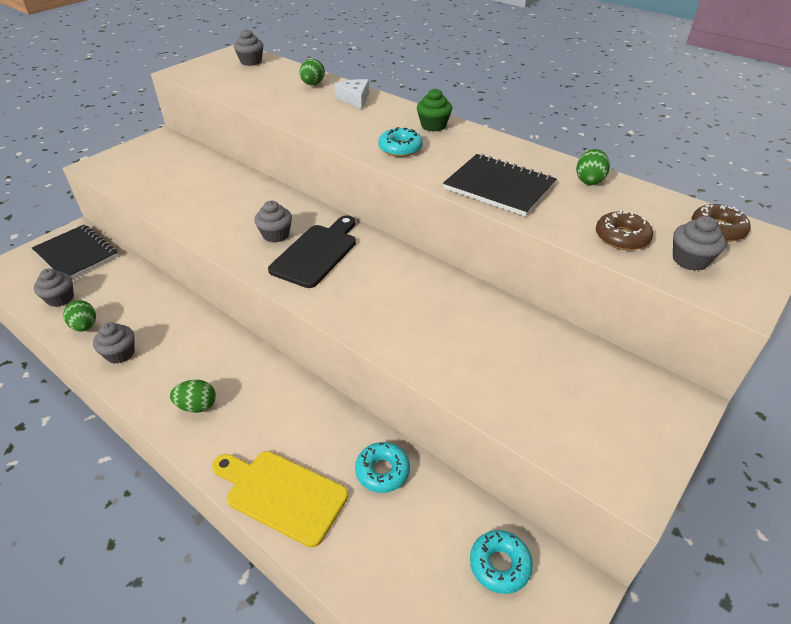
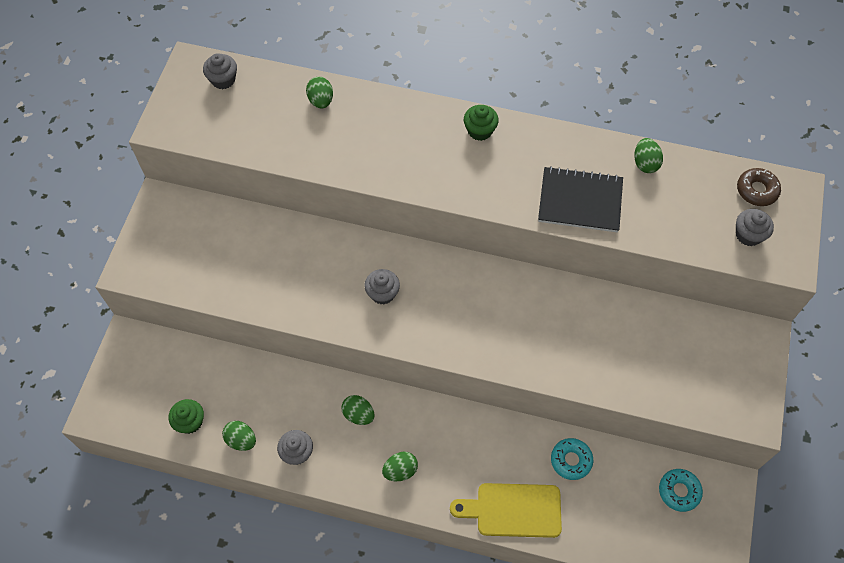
camera: 25 degrees left, 20 degrees up
(60, 298) = (190, 422): grey cupcake -> green cupcake
(76, 254) = (156, 365): black notebook -> none
(200, 345) = (358, 414): none -> green egg
(317, 253) = (432, 300): black cutting board -> none
(354, 99) = (380, 112): white cheese -> none
(400, 148) = (470, 178): turquoise donut -> none
(621, 237) = (695, 228): brown donut -> none

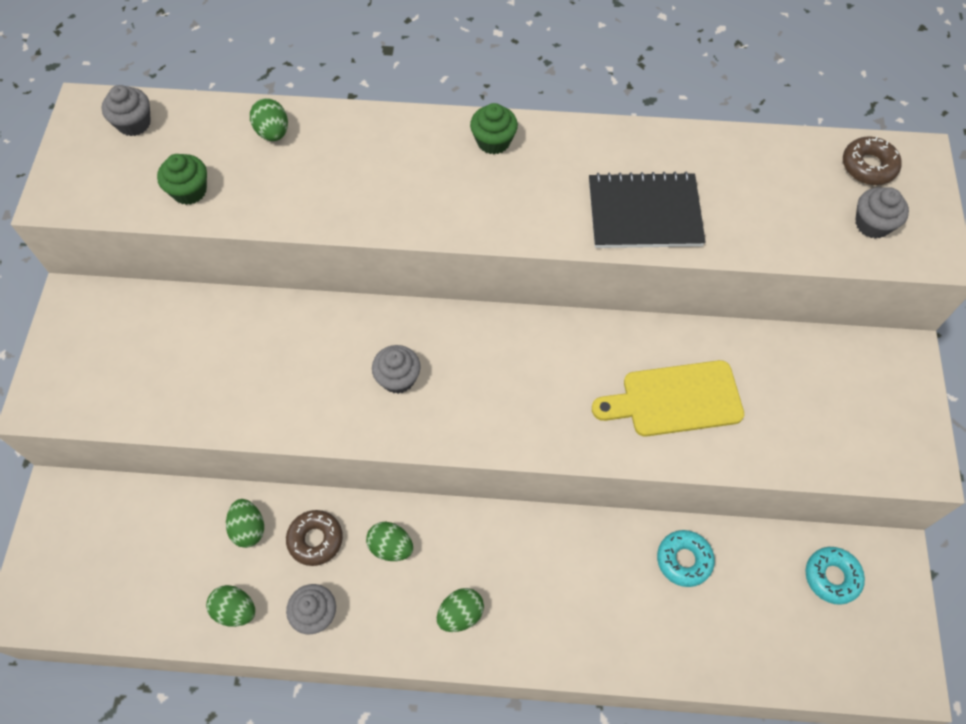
camera: 10 degrees left, 0 degrees up
(190, 422) = (160, 597): green cupcake -> green cupcake (189, 191)
(305, 400) = (315, 540): none -> brown donut
(513, 510) = (621, 642): yellow cutting board -> yellow cutting board (675, 399)
(645, 163) = (718, 152): green egg -> green egg (248, 528)

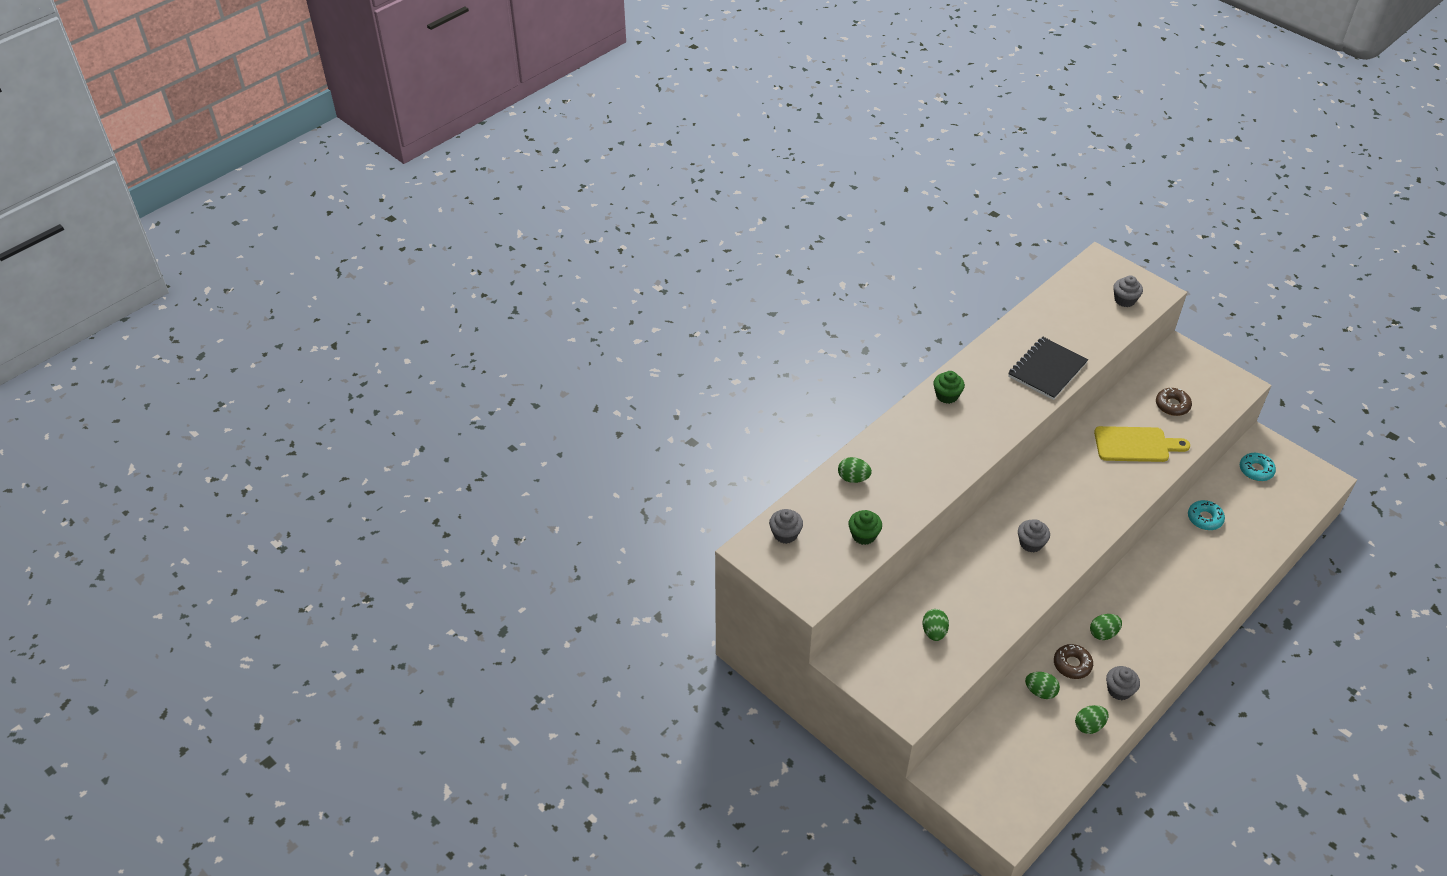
camera: 50 degrees left, 15 degrees down
(460, 614) = (1167, 627): green egg -> green egg (934, 632)
(675, 399) = (1136, 445): yellow cutting board -> yellow cutting board turned 120 degrees counterclockwise
(868, 166) = (1090, 278): brown donut -> brown donut (1172, 405)

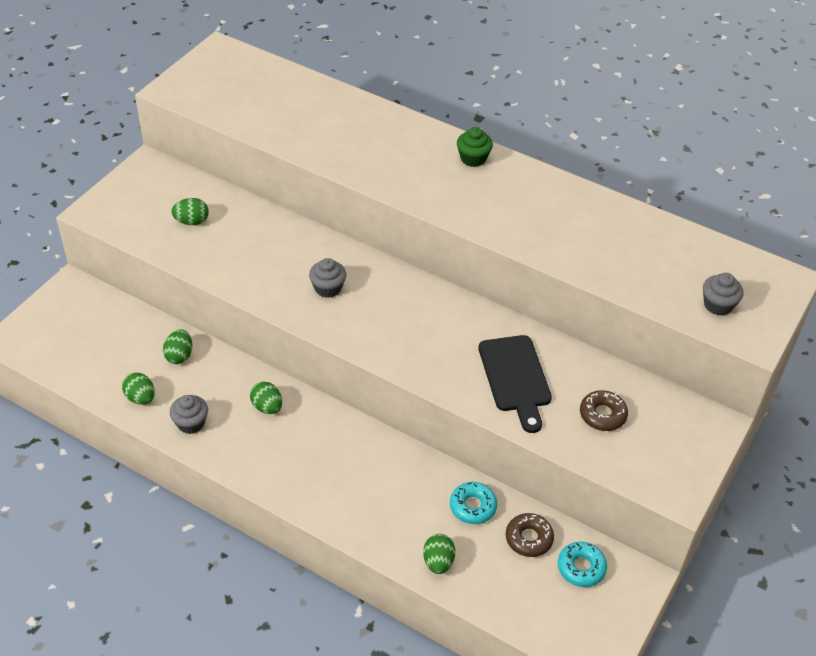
camera: 75 degrees right, 0 degrees up
(785, 534) = (244, 67): grey cupcake -> none
(853, 478) = (328, 102): green egg -> green egg (438, 562)
(864, 535) = (253, 115): green cupcake -> none
(1047, 370) = (550, 236): black notebook -> none
(1072, 664) = (219, 381): brown donut -> brown donut (529, 539)
(1136, 445) = (515, 378): yellow cutting board -> black cutting board

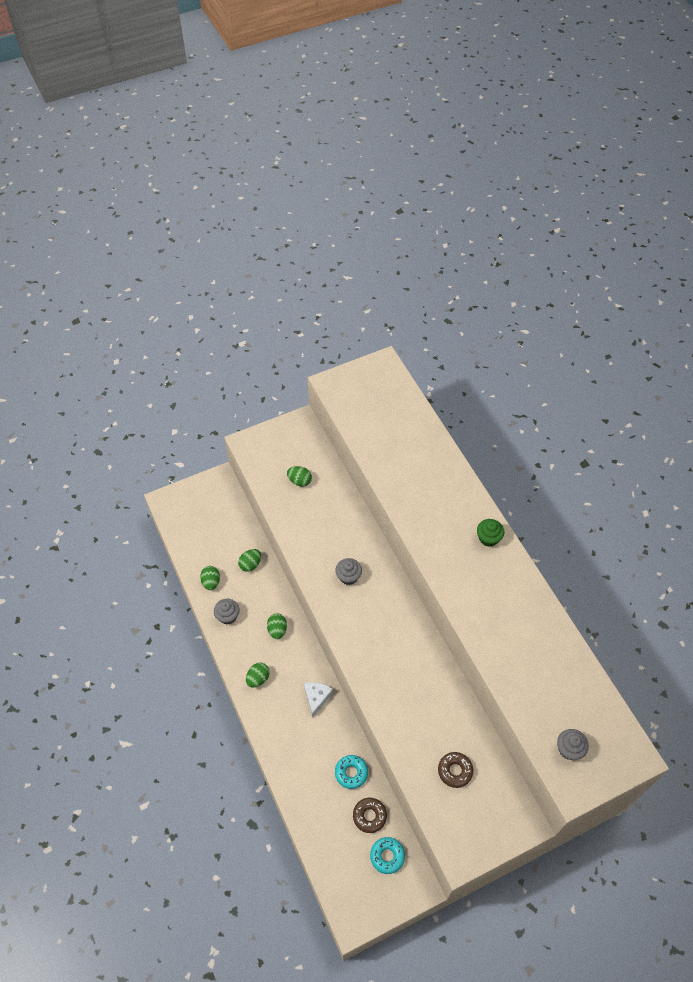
camera: 35 degrees right, 10 degrees up
(371, 452) = (317, 697): none -> white cheese
(438, 562) = (305, 797): green egg -> green egg (258, 678)
(515, 378) = (419, 710): black cutting board -> none

